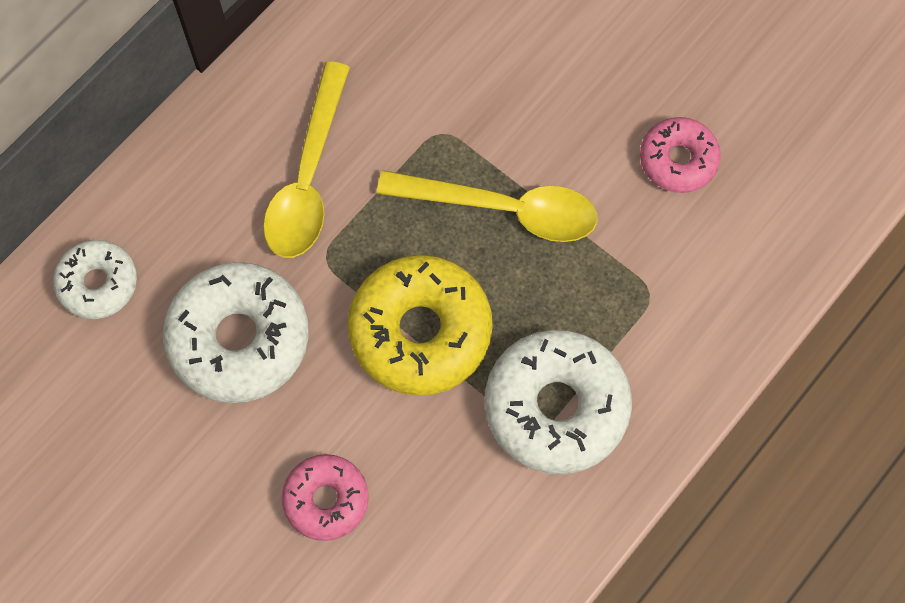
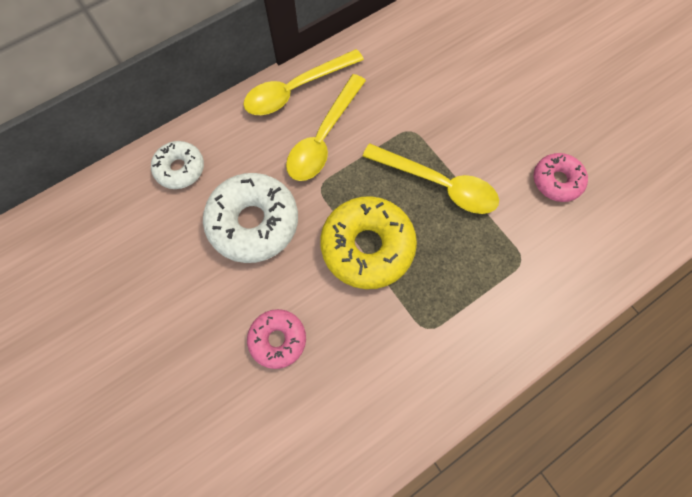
camera: 15 degrees right, 0 degrees up
(242, 108) = (296, 89): none -> yellow spoon
(556, 407) = (443, 318): white donut -> none

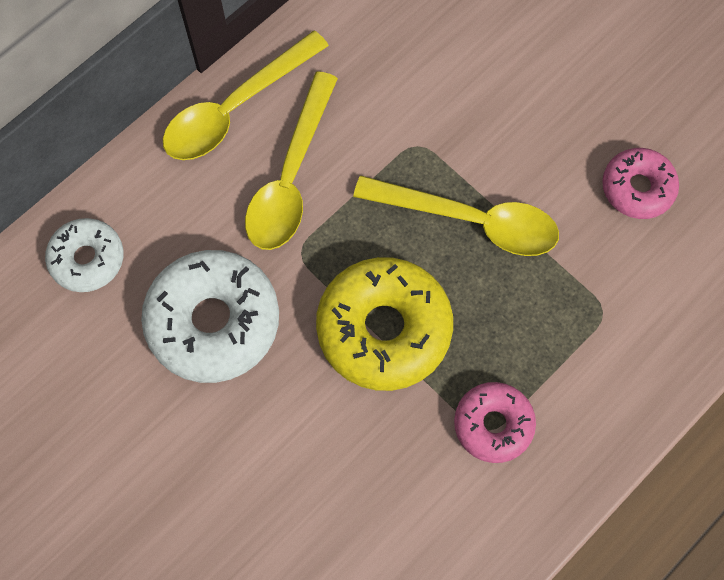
camera: 10 degrees left, 0 degrees up
(278, 340) = (282, 482): pink donut -> pink donut (493, 424)

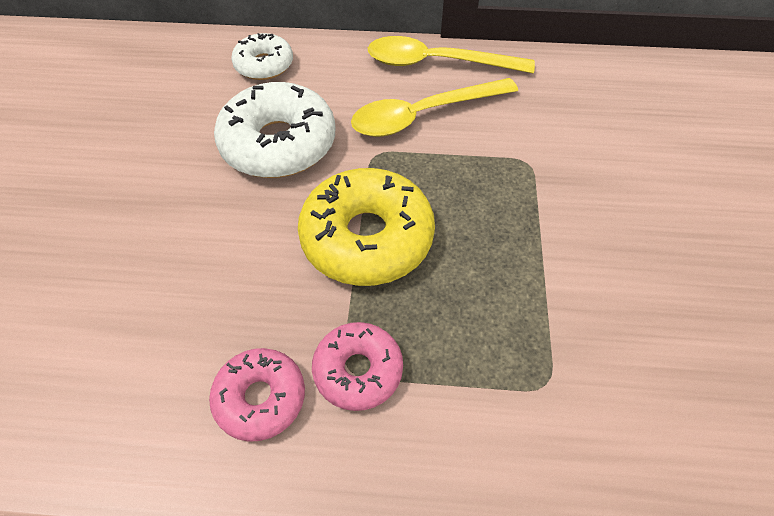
camera: 50 degrees right, 15 degrees down
(470, 220) = (511, 231): yellow spoon -> none
(637, 188) = (682, 327): pink donut -> pink donut (260, 398)

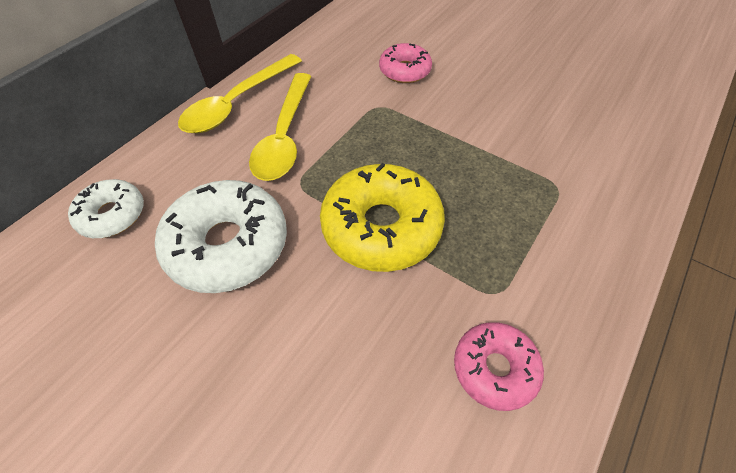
camera: 60 degrees left, 0 degrees up
(358, 370) = (500, 287): pink donut -> pink donut (404, 71)

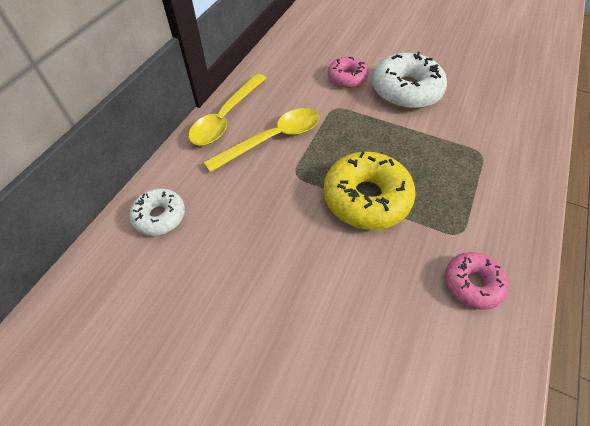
camera: 10 degrees left, 0 degrees up
(228, 245) = (258, 226): white donut -> white donut (406, 90)
(284, 136) = (272, 139): yellow spoon -> yellow spoon turned 120 degrees counterclockwise

